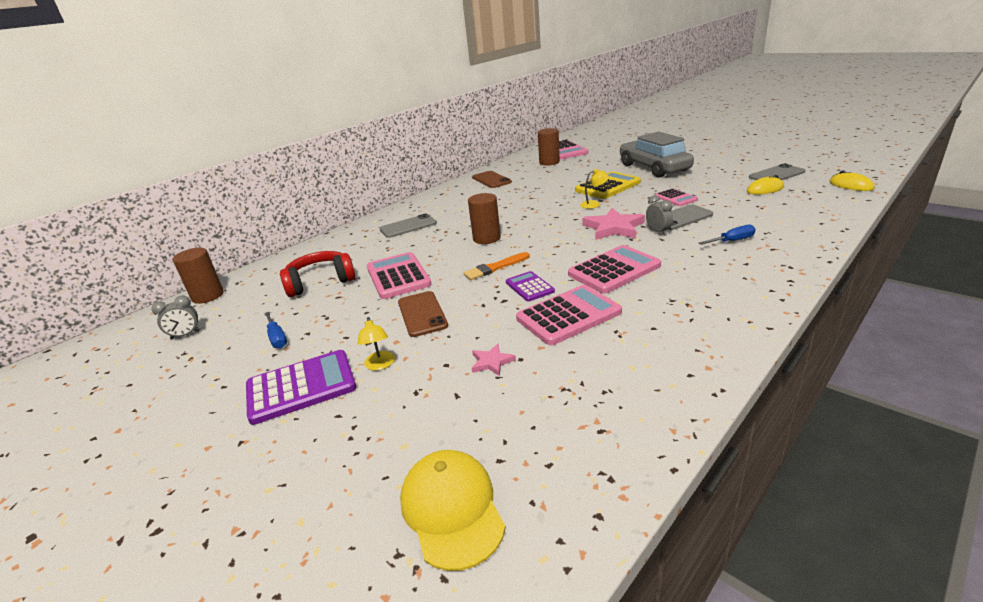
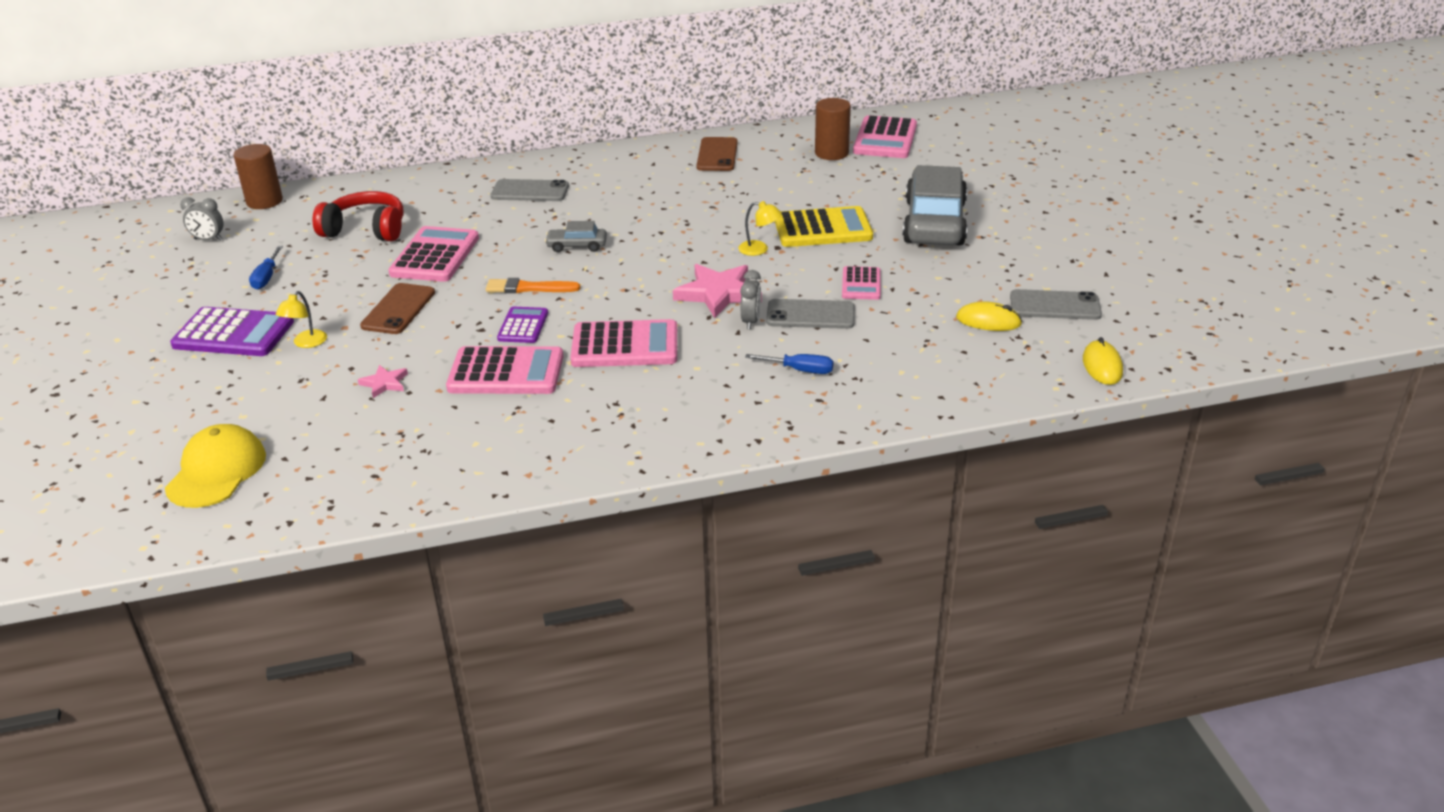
camera: 30 degrees right, 5 degrees up
(486, 238) = (577, 246): brown cylinder -> grey car

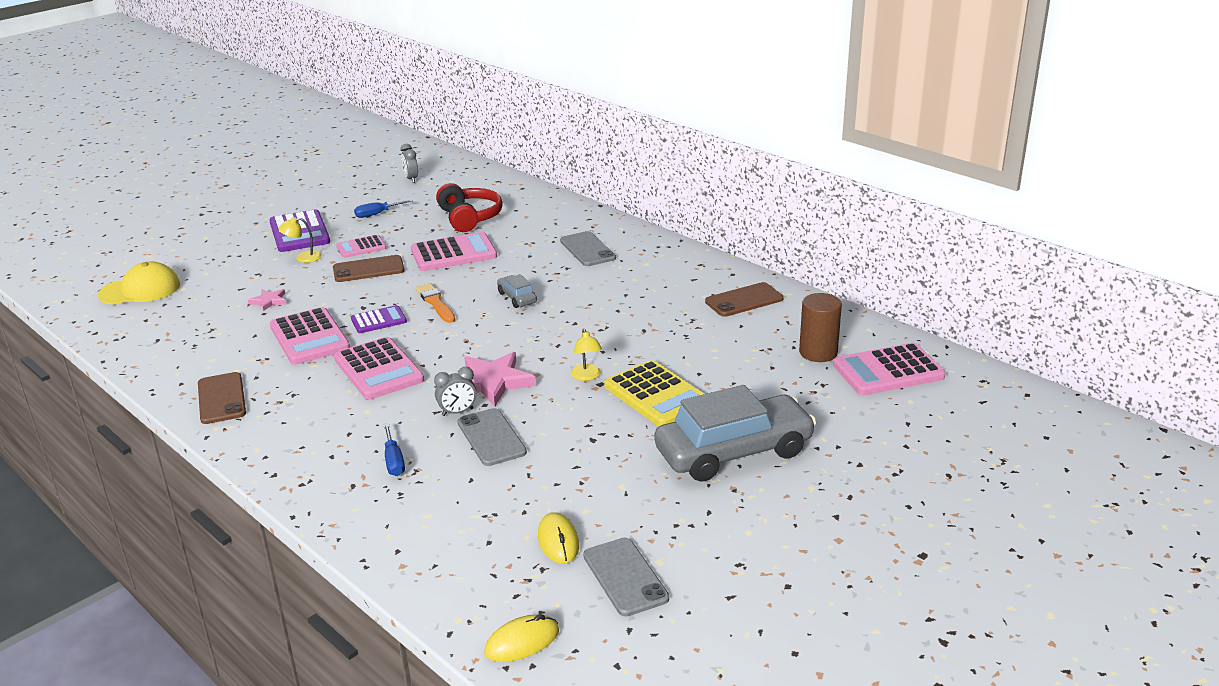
camera: 60 degrees right, 5 degrees down
(264, 201) = (478, 173): brown cylinder -> none
(572, 449) = (221, 398): none -> brown phone
(861, 284) = (569, 447): pink calculator -> pink calculator (361, 247)

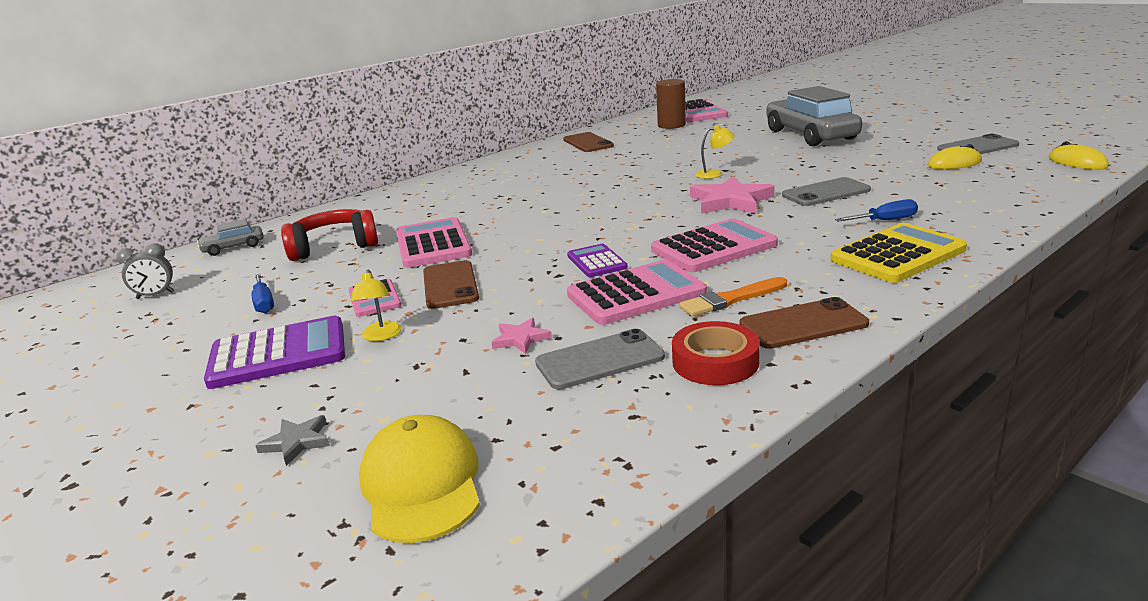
camera: 85 degrees left, 5 degrees down
(195, 365) = (715, 362): none -> red tape
(199, 255) = (296, 442): none -> grey star
(435, 303) = (559, 239): orange brush -> orange brush (731, 299)
(457, 412) = (788, 207): grey clock -> none
(517, 298) = (559, 207): grey car -> grey car (233, 247)
(587, 249) = (463, 191): grey phone -> grey phone (600, 360)
(657, 395) = (740, 155): yellow calculator -> yellow calculator (898, 255)

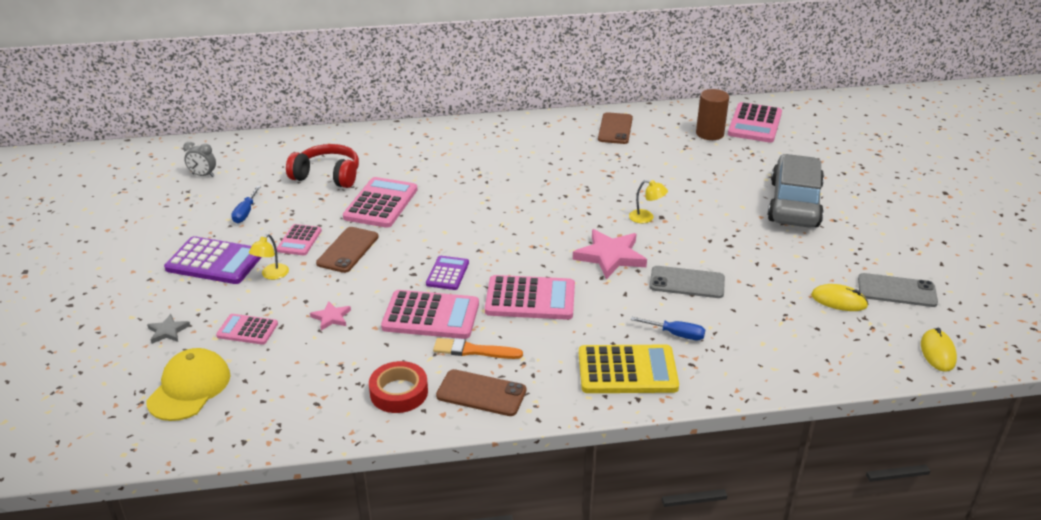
camera: 30 degrees right, 10 degrees up
(233, 247) = (277, 146): grey car -> none
(422, 392) = (247, 330): none -> pink calculator
(600, 360) = (348, 357): grey phone -> none

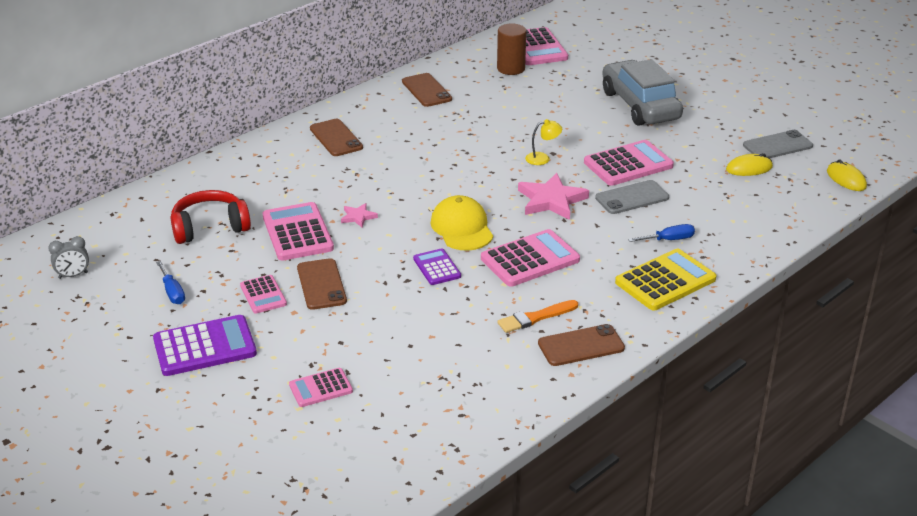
camera: 35 degrees left, 0 degrees up
(168, 331) = (245, 423): grey star -> none
(189, 388) = (334, 456): yellow cap -> yellow cap (462, 228)
(271, 275) = (278, 335): yellow lamp -> none
(331, 317) = (383, 345): pink star -> pink star (358, 217)
(399, 392) = (517, 375): red tape -> none
(431, 316) = (467, 307): pink calculator -> pink calculator (628, 164)
(498, 142) = (336, 138): none -> brown phone

